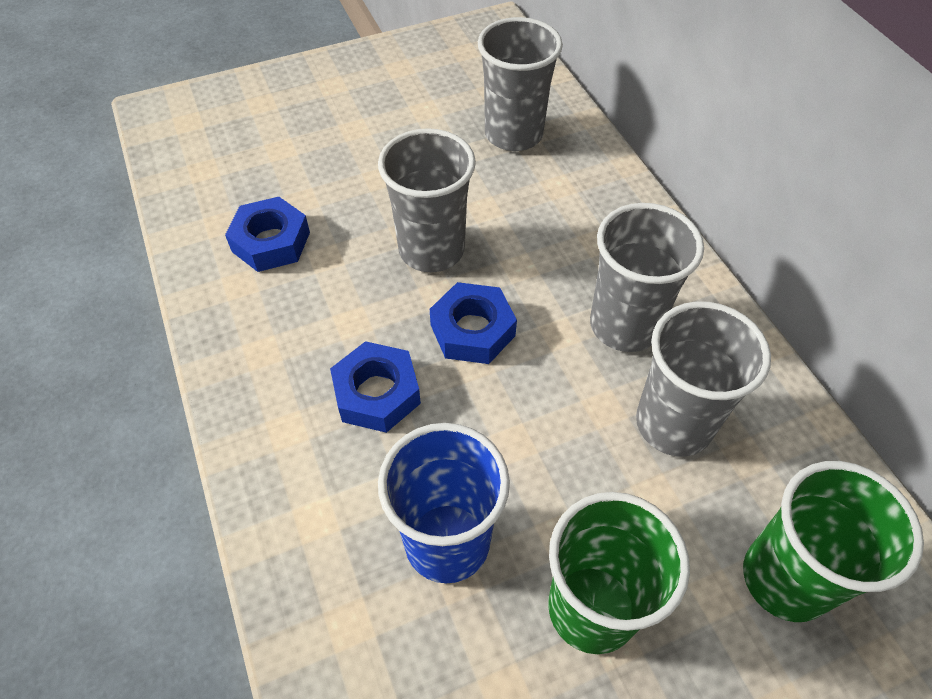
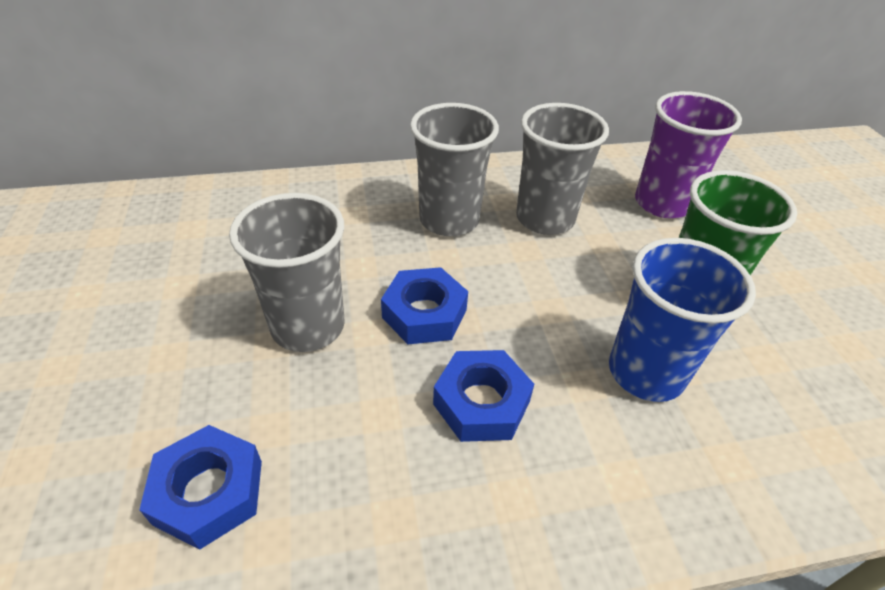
camera: 80 degrees left, 10 degrees down
(513, 134) = (182, 234): grey cup -> none
(785, 578) = (662, 203): green cup -> purple cup

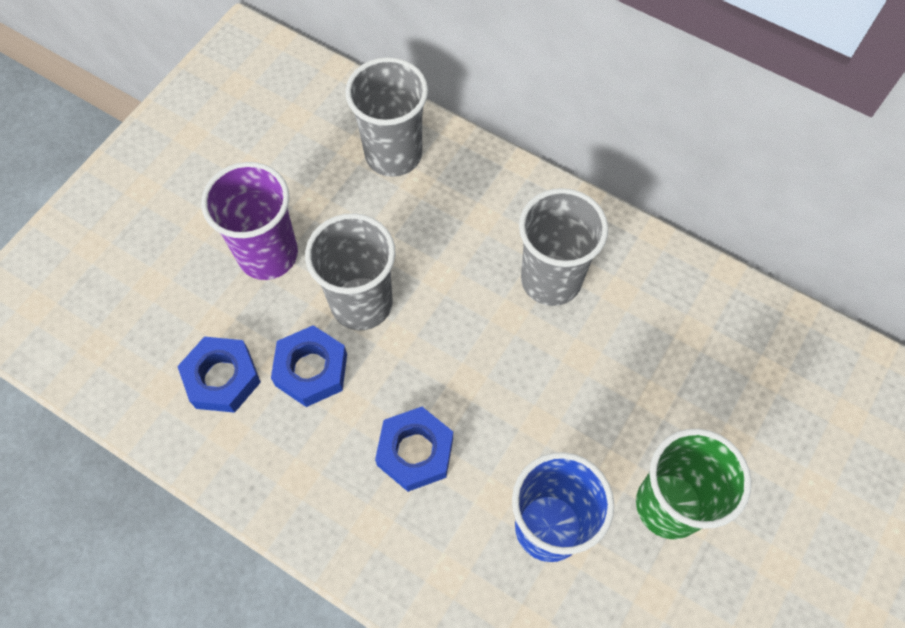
camera: 45 degrees right, 20 degrees up
(424, 313) = (446, 354): blue nut -> blue nut (311, 370)
(545, 218) = (634, 338): grey cup -> grey cup (393, 154)
(662, 203) = (766, 403): purple cup -> purple cup (268, 254)

